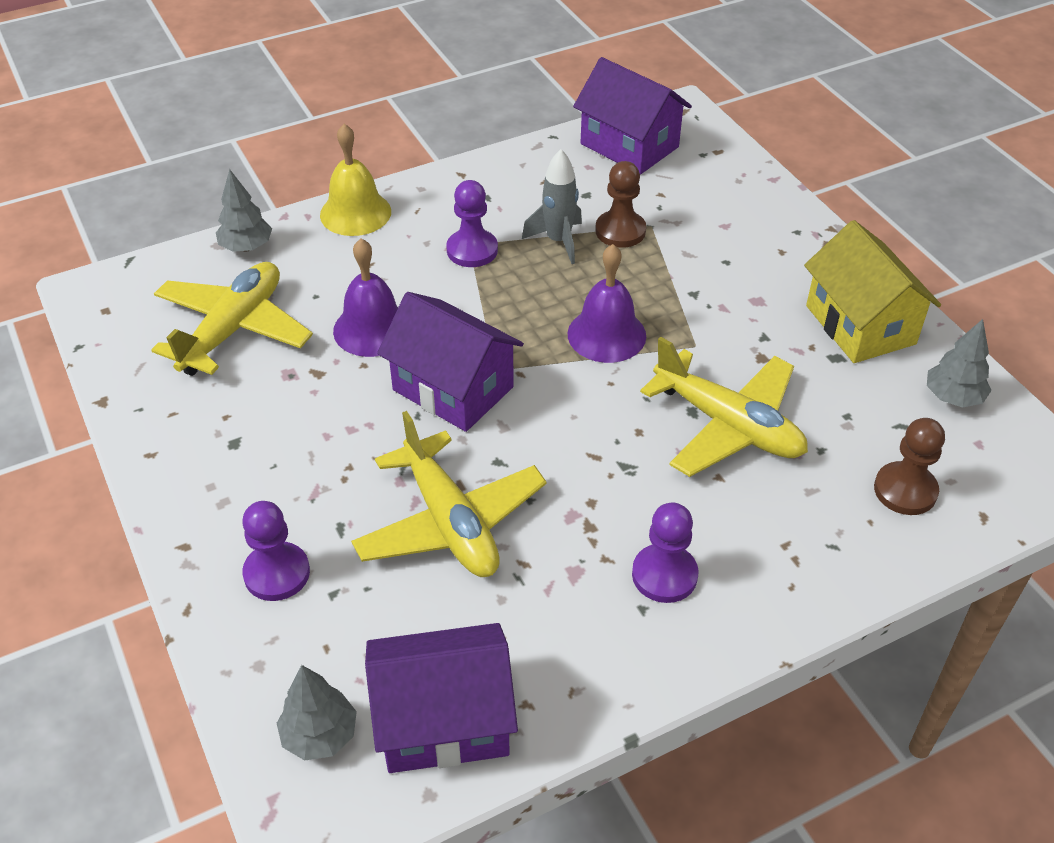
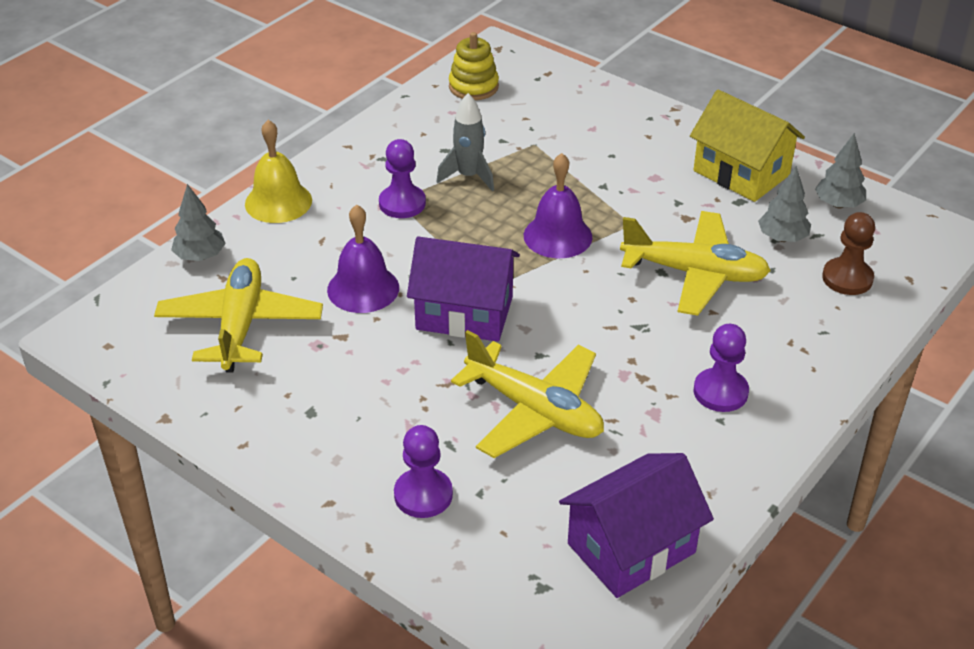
camera: 25 degrees left, 5 degrees down
(320, 735) = (545, 593): grey tree -> grey tree (782, 238)
(620, 231) = (513, 155): brown pawn -> none
(629, 145) = (473, 87): purple house -> yellow stacking toy

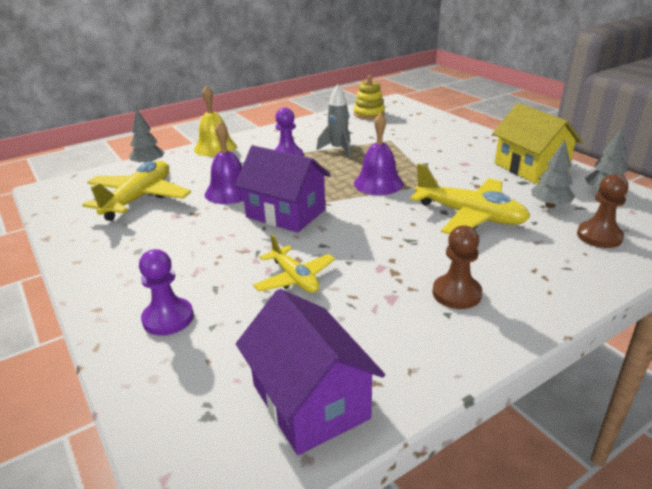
camera: 20 degrees right, 10 degrees down
(534, 410) = (295, 278): yellow plane -> yellow plane, size x0.61
(631, 548) = (310, 401): purple house -> purple house turned 75 degrees clockwise
(720, 392) = (456, 293): purple pawn -> brown pawn

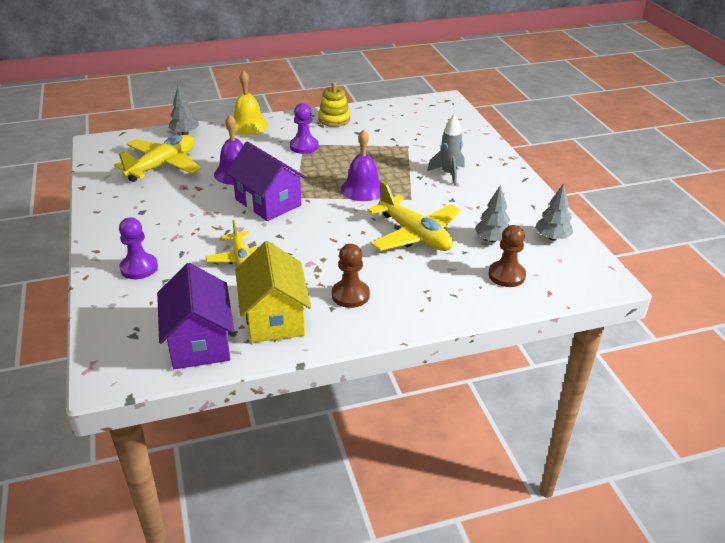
camera: 15 degrees right, 5 degrees up
(338, 149) = (353, 147): grey rocket -> grey rocket (448, 174)
(369, 114) = (410, 112): yellow stacking toy -> yellow stacking toy (334, 119)
(530, 168) = (510, 200): yellow house -> yellow house (274, 317)

